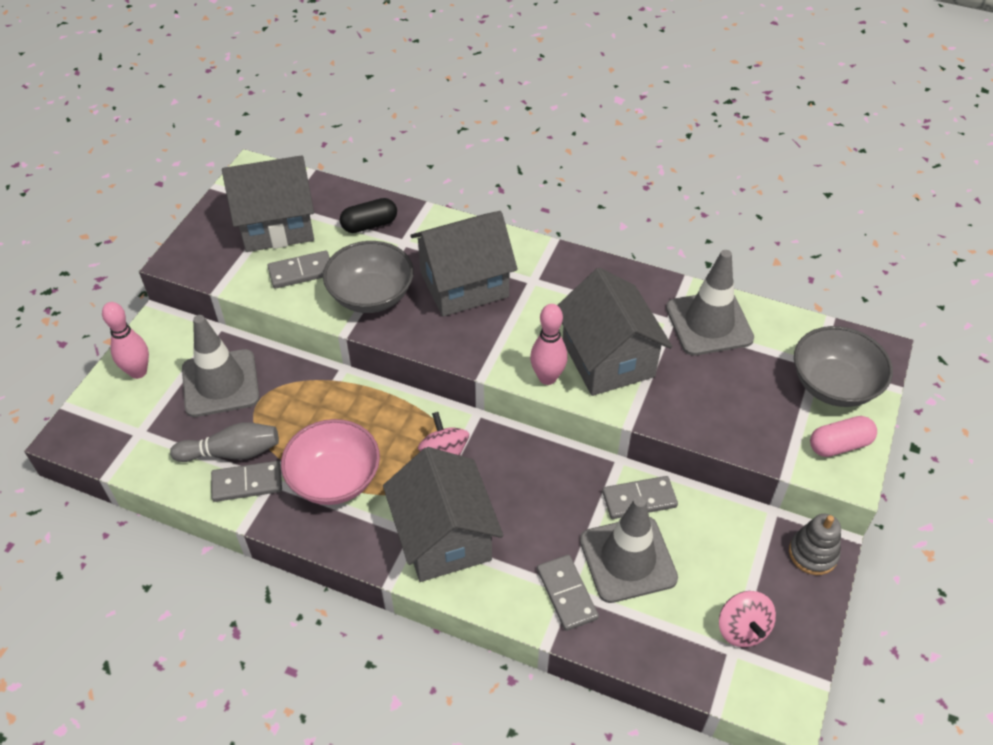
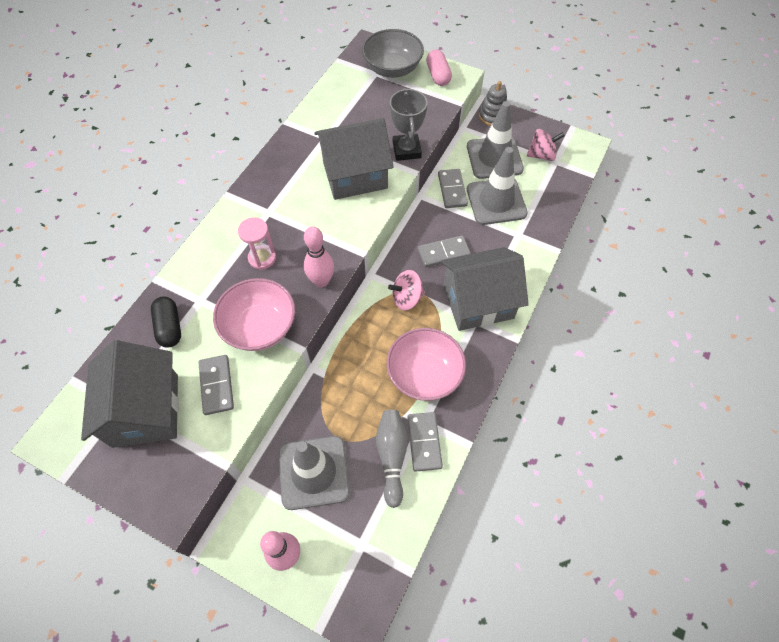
camera: 85 degrees left, 10 degrees up
(371, 296) = (260, 327): grey bowl -> pink bowl
(464, 284) = (262, 258): grey house -> pink hourglass
(547, 377) = (367, 212): pink bowling pin -> pink bowling pin (321, 281)
(567, 594) = (521, 235): grey domino -> grey domino (443, 253)
(667, 413) = (406, 150): none -> grey trophy
(709, 323) = (331, 117): grey traffic cone -> grey traffic cone (494, 158)

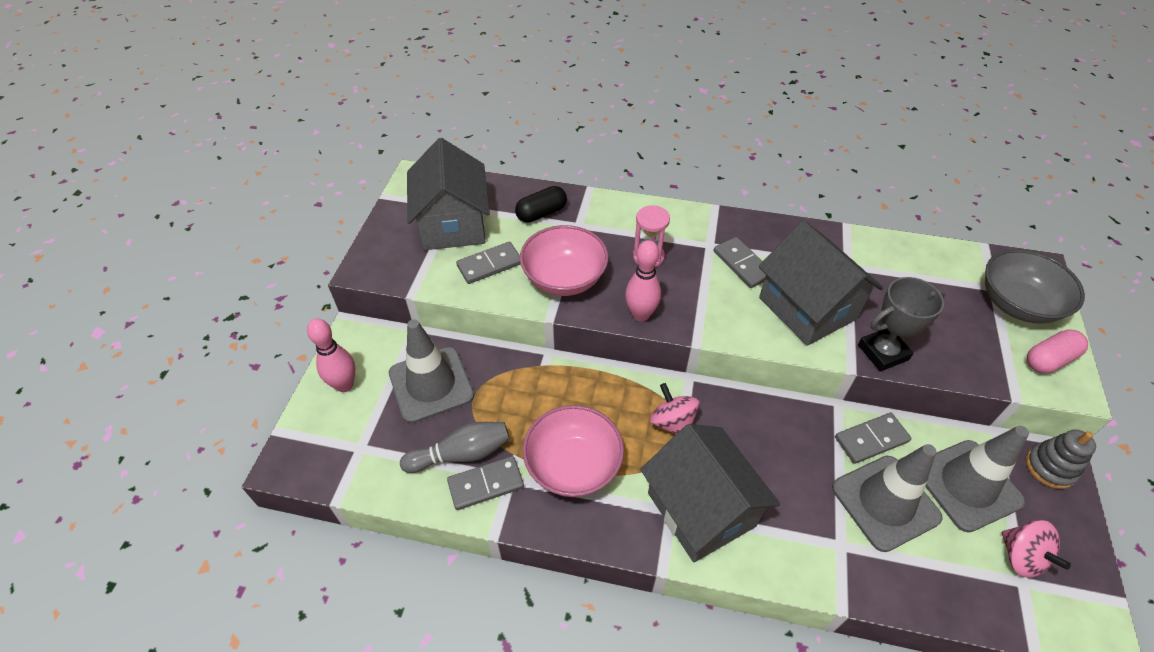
camera: 75 degrees right, 10 degrees down
(145, 410) = (453, 224): grey house -> grey house turned 75 degrees counterclockwise
(443, 253) = (760, 450): grey domino -> grey domino (742, 264)

